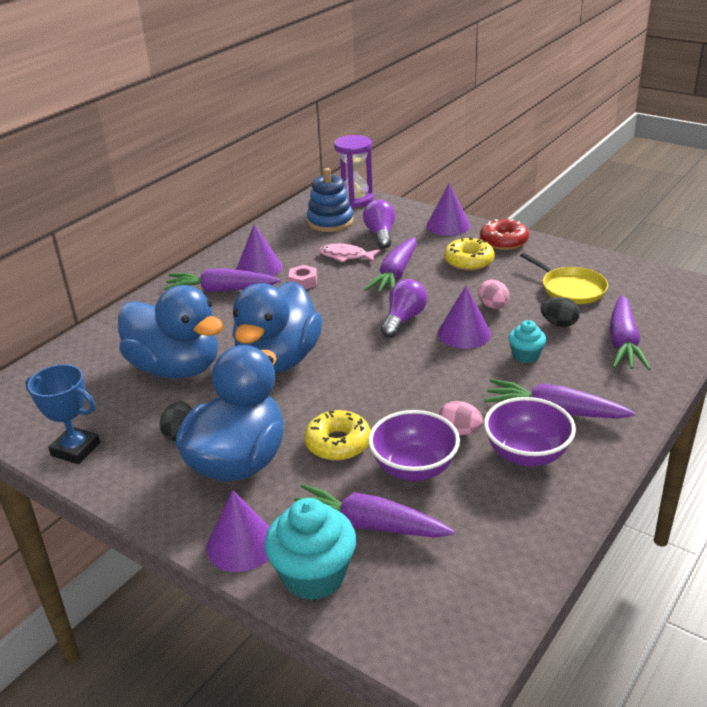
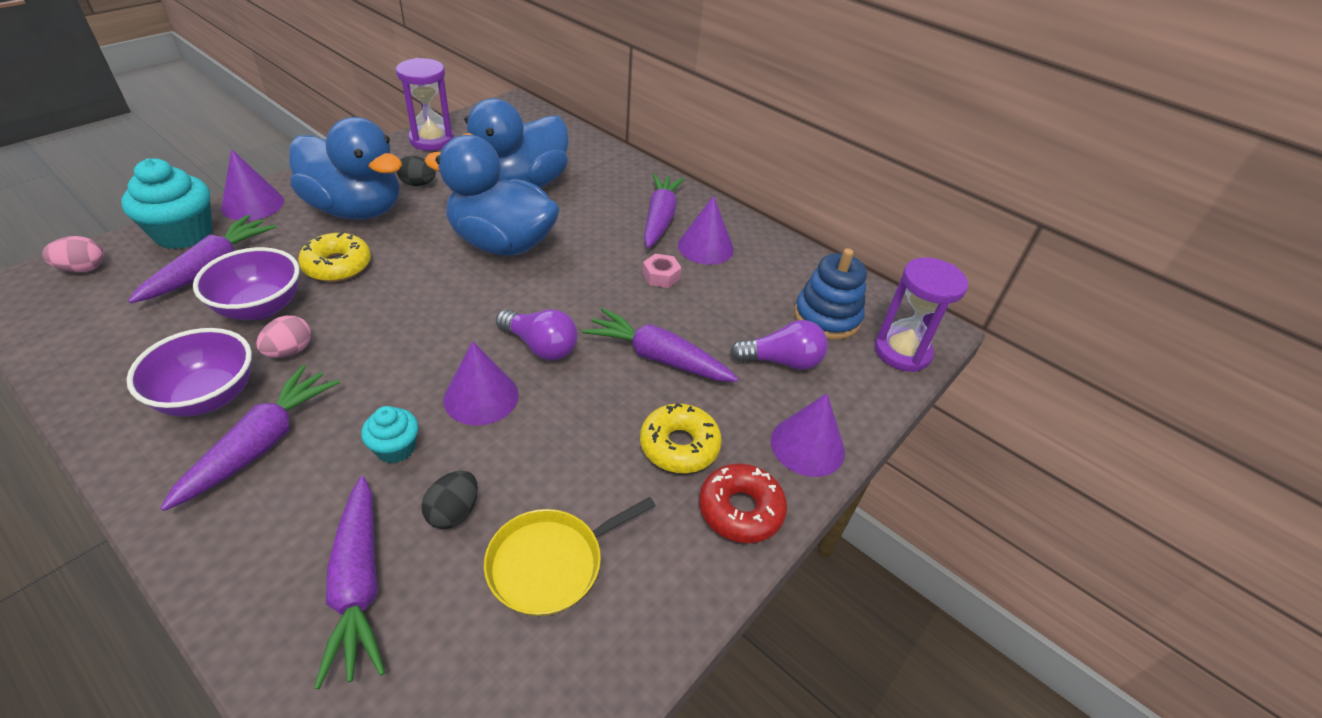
camera: 90 degrees right, 10 degrees up
(76, 449) = (432, 140): blue trophy -> purple hourglass
(346, 256) = (721, 319): pink fish -> none
(493, 306) = (535, 444): pink egg -> pink egg (83, 269)
(623, 343) = (358, 585): purple carrot -> purple carrot turned 120 degrees counterclockwise

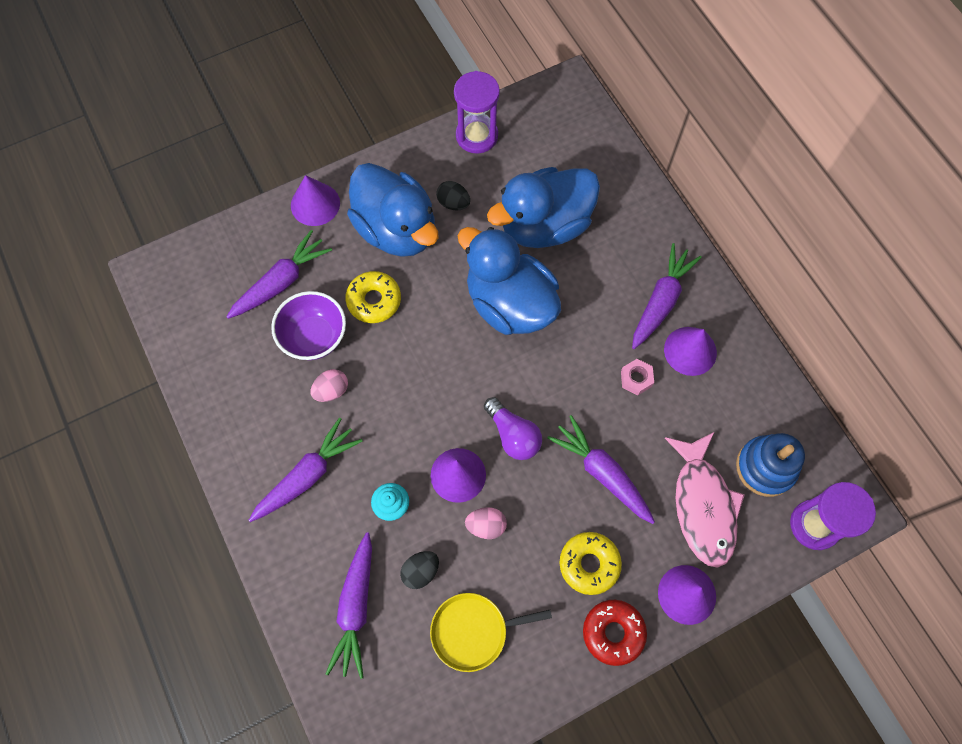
camera: 25 degrees right, 25 degrees up
(83, 269) = (193, 260): pink egg -> pink egg (486, 526)
(184, 234) = (262, 233): turquoise cupcake -> none
(208, 397) = (276, 421): purple bowl -> none
(781, 361) = (703, 505): purple light bulb -> pink fish

